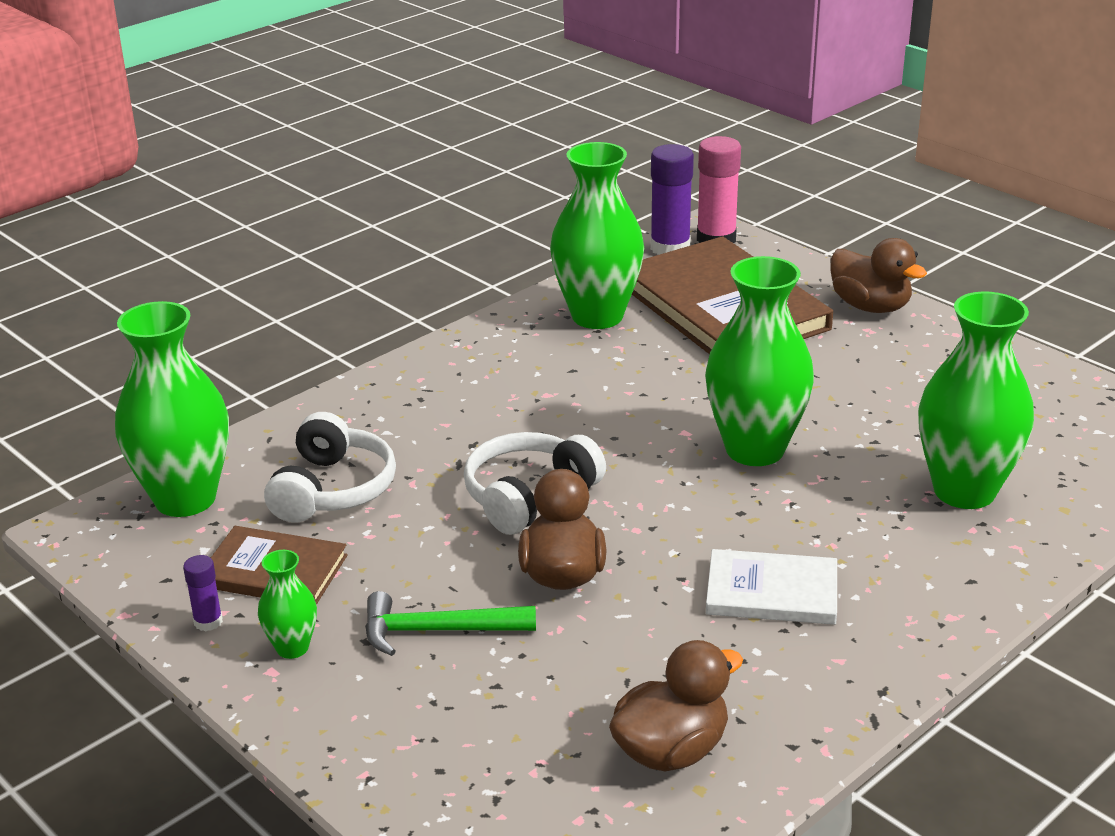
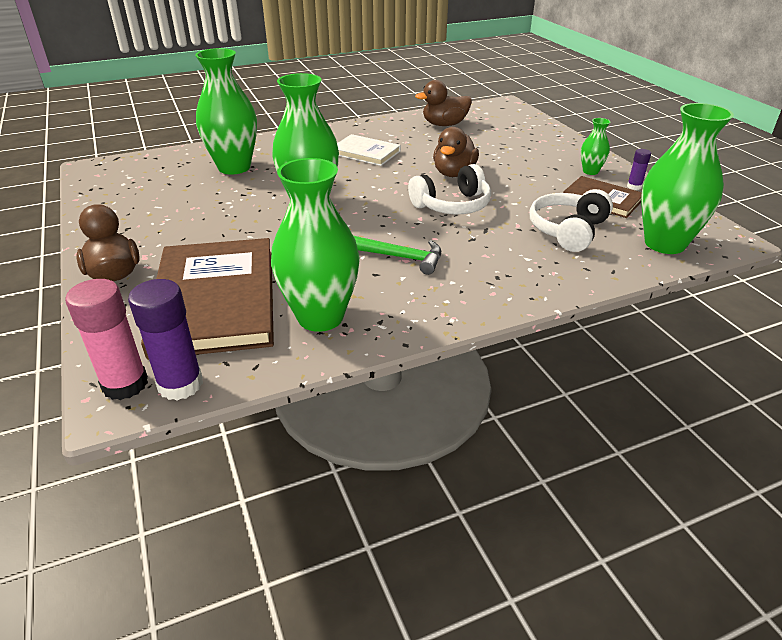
camera: 160 degrees left, 5 degrees up
(437, 631) = (521, 166): green hammer -> green hammer (398, 257)

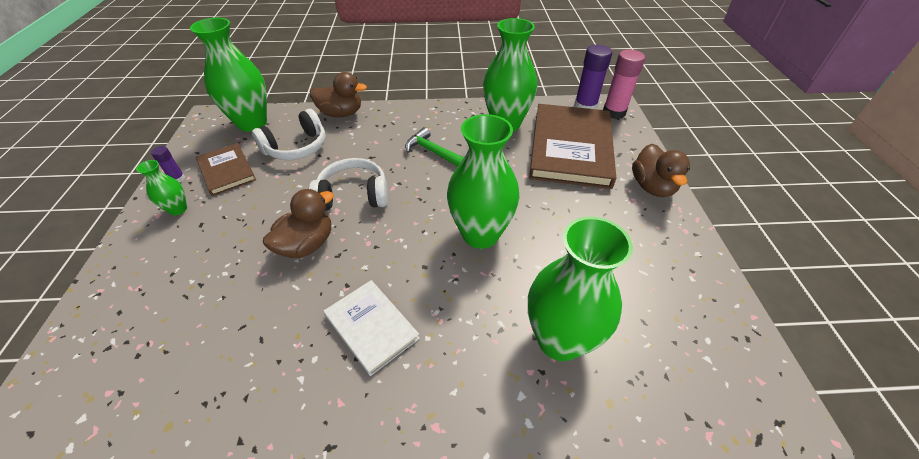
camera: 160 degrees left, 10 degrees up
(444, 124) = (194, 388): brown duck -> brown duck (341, 113)

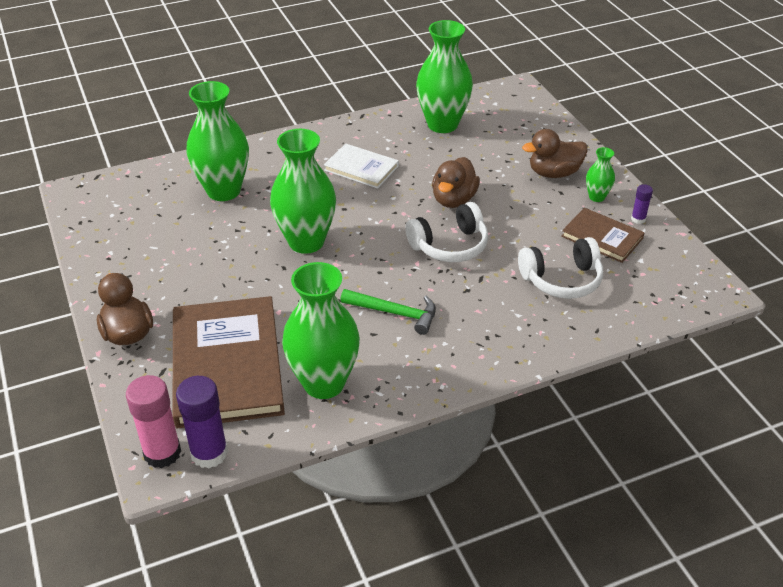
camera: 160 degrees right, 5 degrees down
(252, 123) = (652, 296): green vase -> green vase (442, 124)
(297, 147) = (562, 279): white headphones -> white headphones turned 135 degrees counterclockwise
(341, 113) = (559, 340): brown duck -> brown duck (554, 173)

